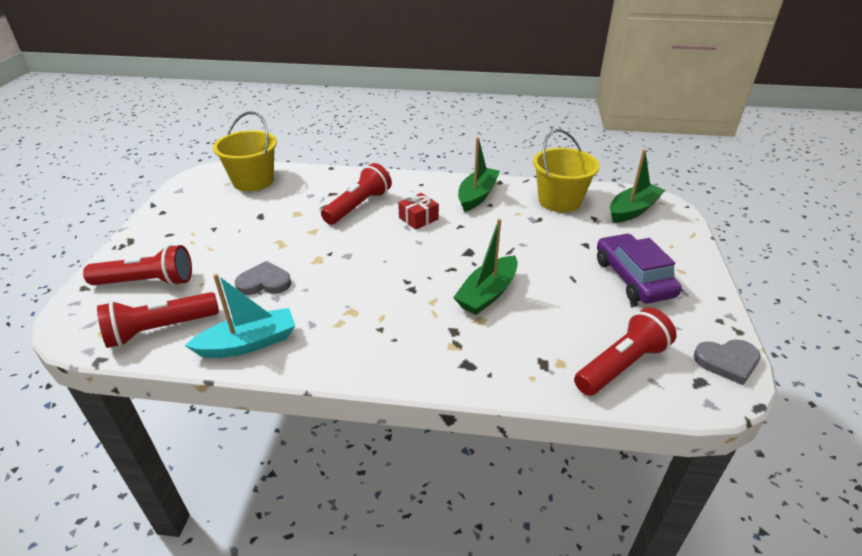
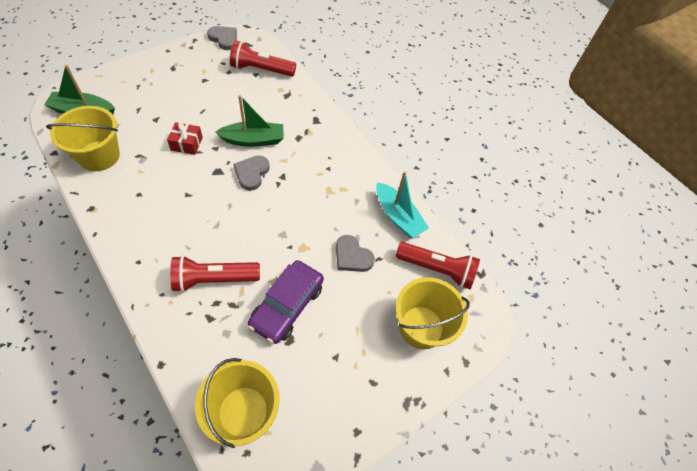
camera: 140 degrees left, 20 degrees up
(147, 282) = (421, 327): red flashlight -> yellow bucket
(248, 343) = (398, 216): turquoise boat -> turquoise boat turned 150 degrees counterclockwise
(418, 218) = (198, 225): red gift -> red gift (187, 144)
(440, 271) = (252, 173): none -> grey heart
(477, 195) = (129, 210): green boat -> none
(633, 278) = (178, 87): purple car -> purple car (287, 305)

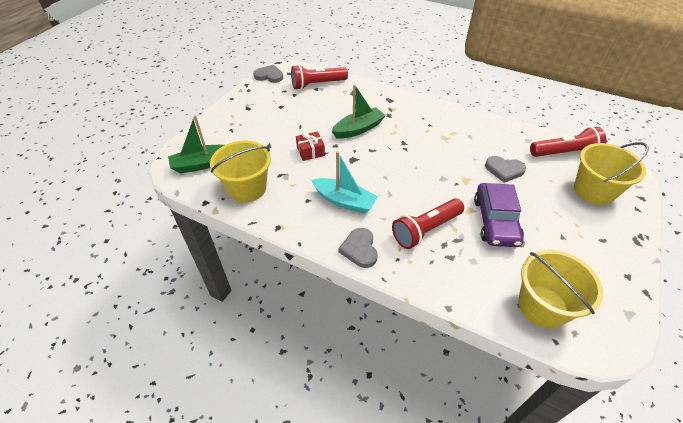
camera: 20 degrees left, 10 degrees down
(252, 173) = (380, 150): grey heart -> grey heart (359, 249)
(398, 216) = (506, 133): turquoise boat -> turquoise boat (344, 201)

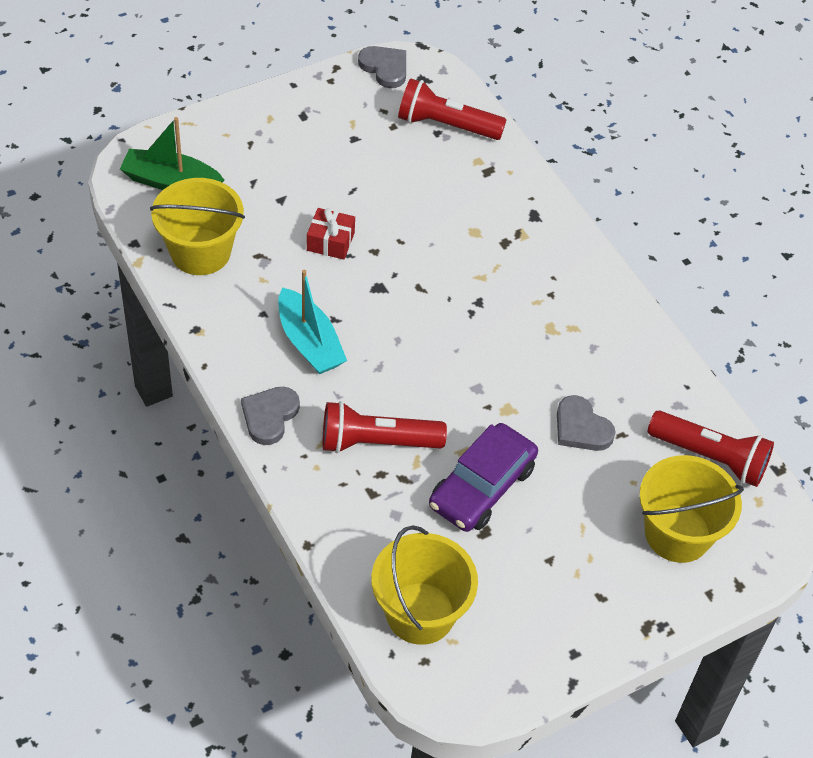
camera: 30 degrees right, 5 degrees up
(358, 129) = (433, 242): green boat -> none

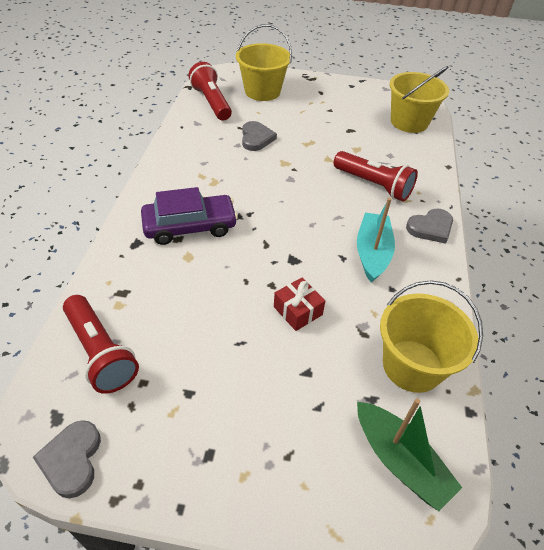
camera: 140 degrees left, 5 degrees down
(482, 487) = (334, 143): purple car -> purple car (190, 226)

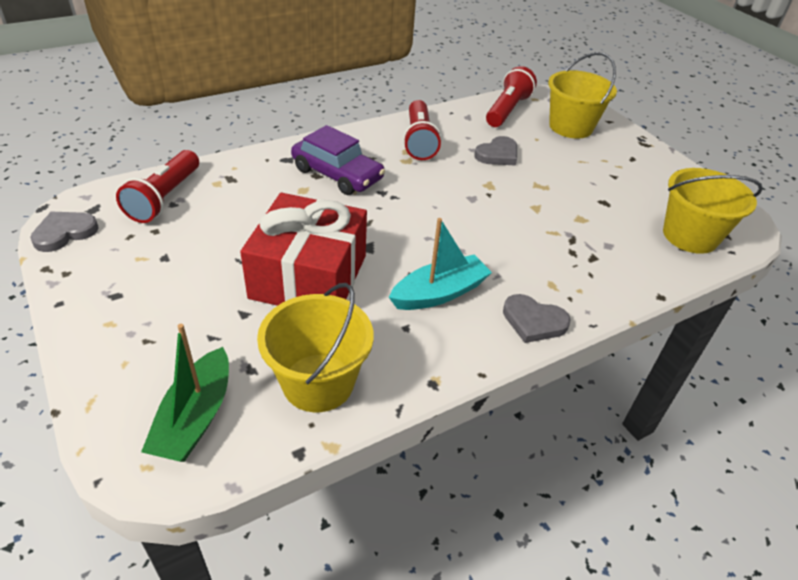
camera: 50 degrees right, 5 degrees down
(298, 311) = (308, 277): red gift -> red gift, size x2.37
(374, 185) = (542, 253): red flashlight -> red flashlight (419, 141)

